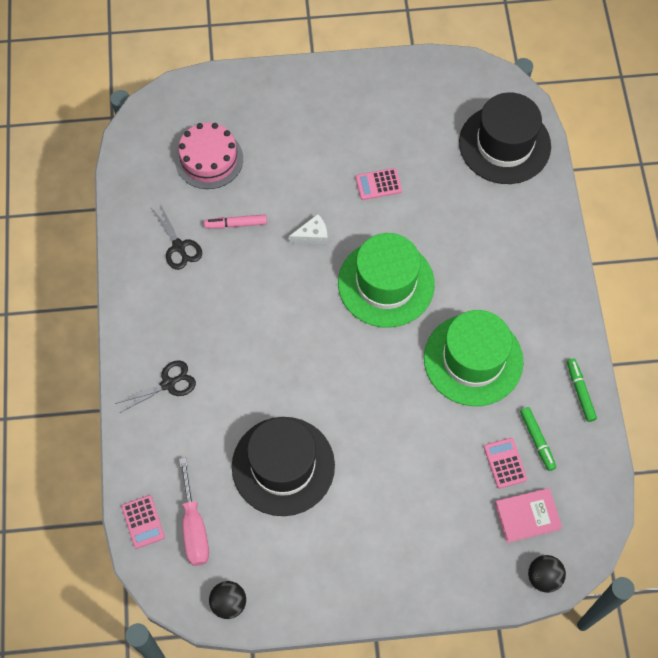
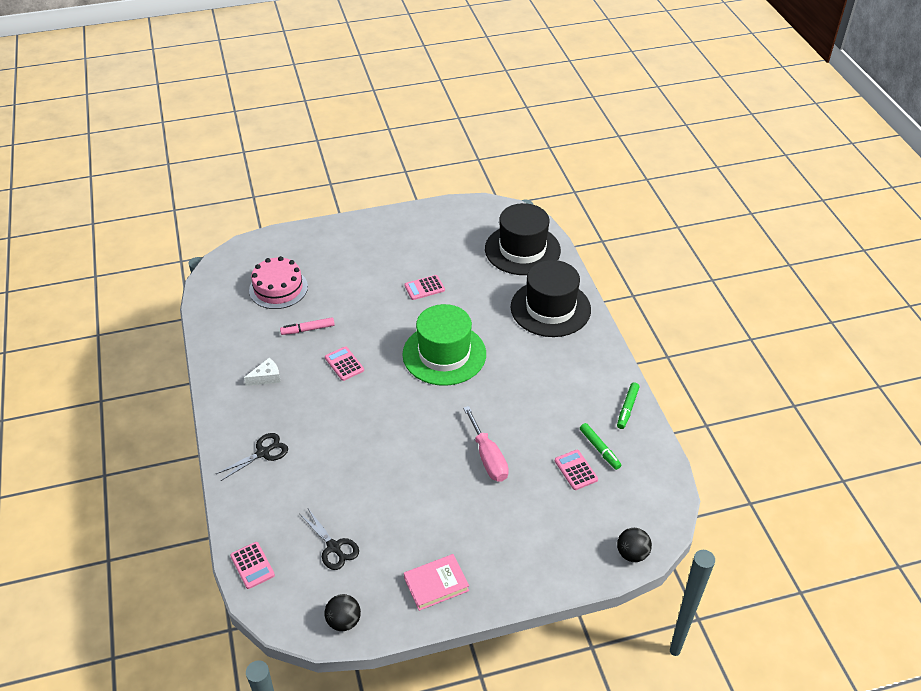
camera: 10 degrees left, 20 degrees down
(179, 247) = (260, 351): black scissors -> black scissors (334, 547)
(194, 527) = (301, 562): pink screwdriver -> pink screwdriver (488, 457)
(271, 279) = (344, 364): none -> pink calculator
(283, 466) = (377, 501): black hat -> black hat (550, 308)
(312, 235) = (375, 329): white cheese -> white cheese (266, 377)
(473, 360) = (530, 398): green hat -> none
(527, 516) = (605, 508): pink book -> pink book (436, 584)
(580, 392) = (627, 408): green marker -> green marker turned 135 degrees counterclockwise

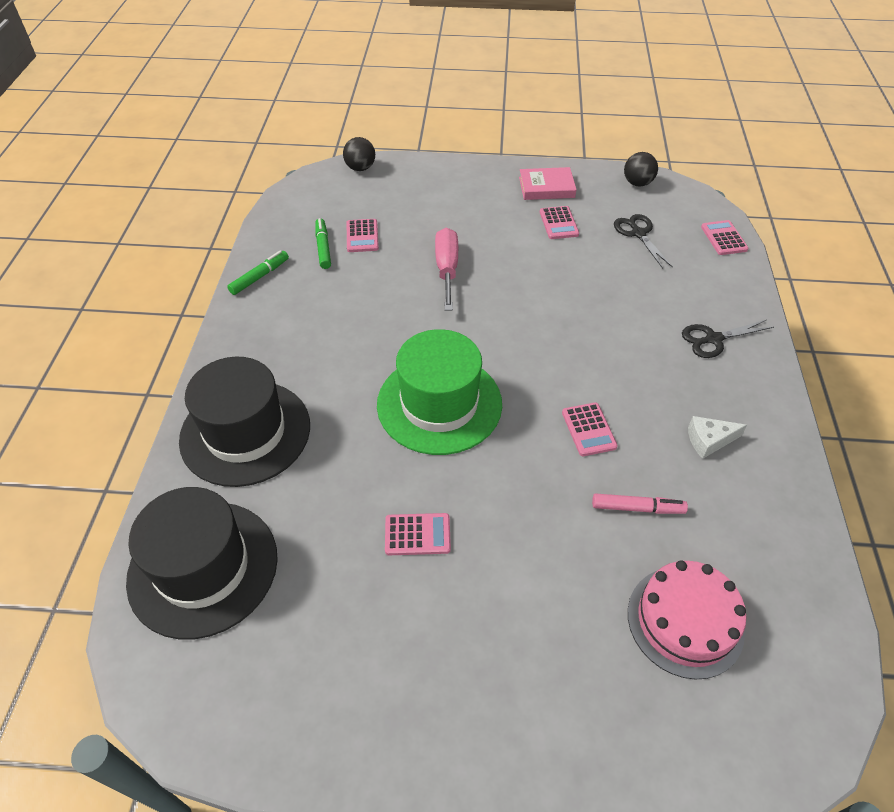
camera: 160 degrees left, 5 degrees up
(410, 538) = (559, 223): none -> pink calculator

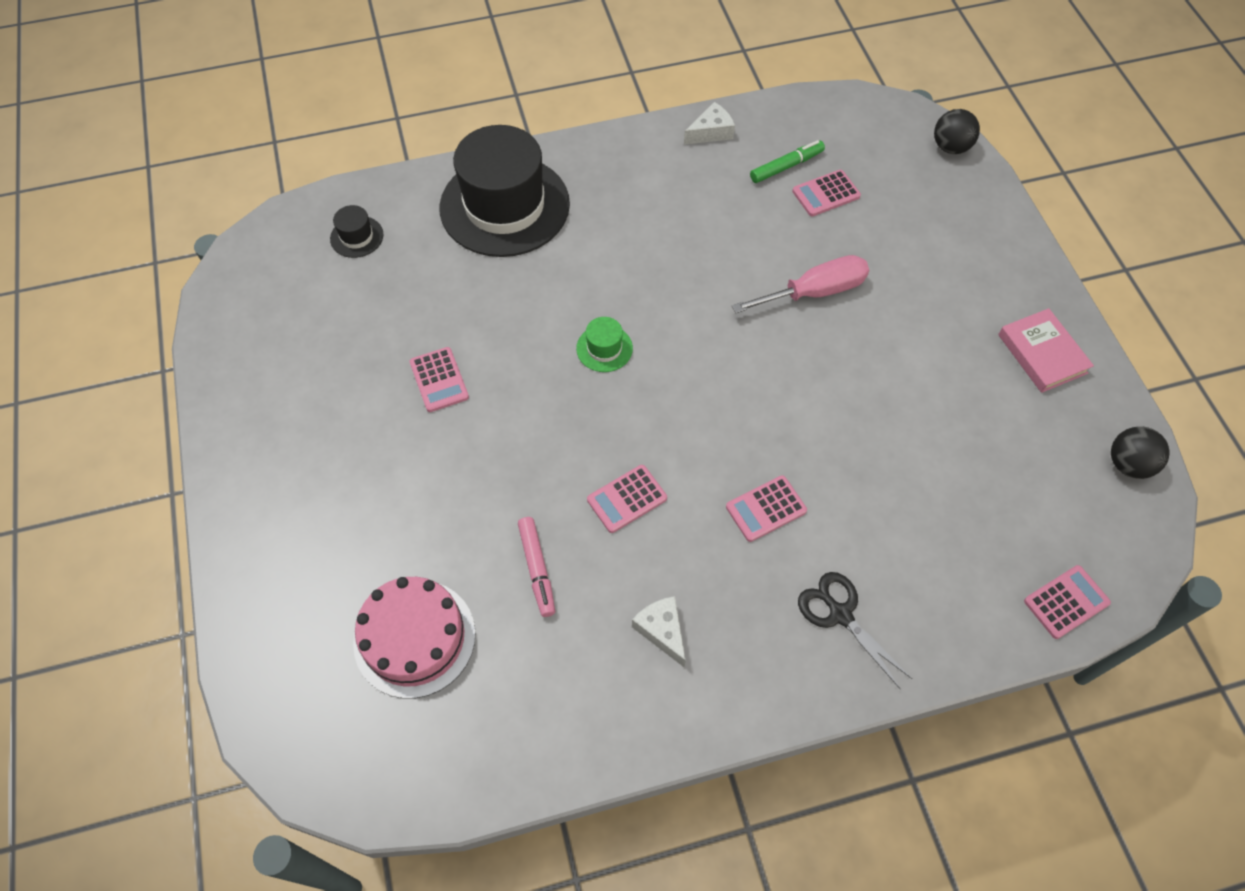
camera: 70 degrees right, 10 degrees up
(203, 568) = (357, 237): black hat -> black hat, size x0.40
(260, 277) = (711, 132): green marker -> white cheese
(439, 404) = (604, 348): green hat -> green hat, size x0.40
(559, 223) = (972, 386): pink calculator -> pink calculator (766, 509)
(638, 233) = (1009, 487): black scissors -> none

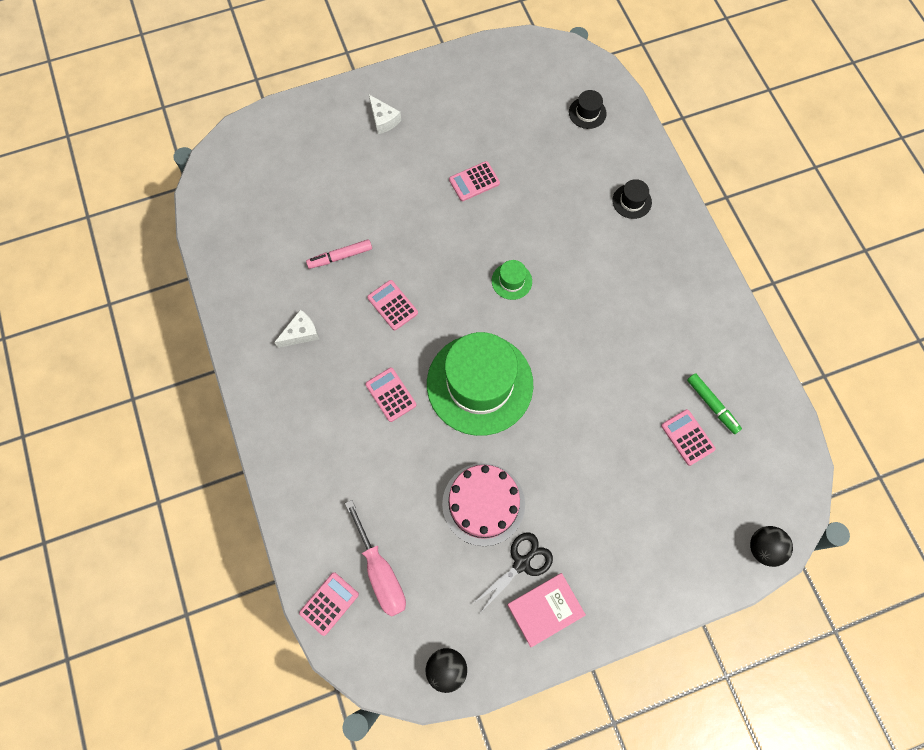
camera: 85 degrees right, 10 degrees up
(414, 638) = (293, 196): pink cake -> pink cake (483, 504)
(504, 206) = (632, 201): black hat -> black hat, size x0.40
(711, 132) = (738, 344): white cheese -> white cheese (383, 120)
(753, 398) = (480, 384): none -> green hat
(814, 292) = (583, 428): pink screwdriver -> pink screwdriver (380, 572)
(840, 614) = (315, 444): black scissors -> black scissors (522, 563)
(1066, 602) = (329, 603): pink calculator -> pink calculator turned 105 degrees counterclockwise

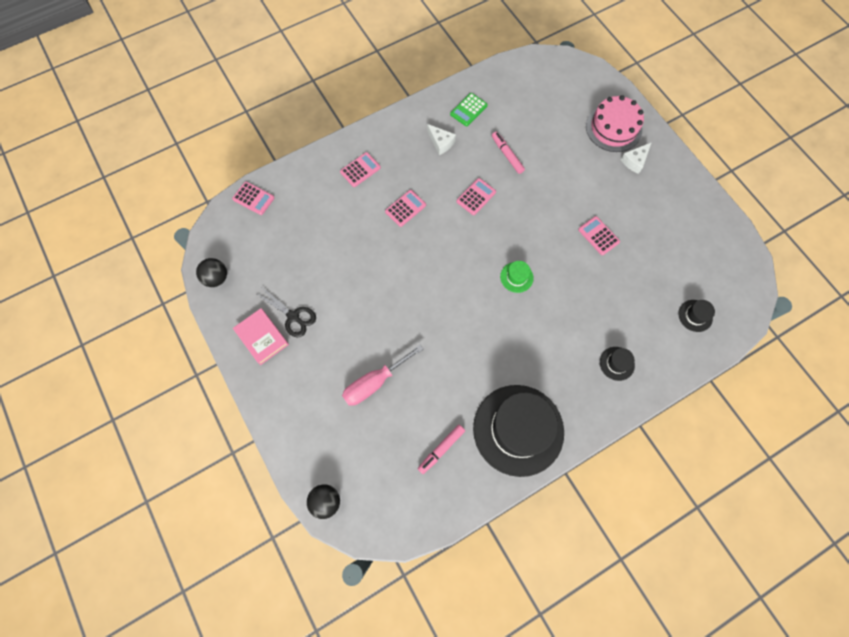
camera: 80 degrees right, 0 degrees up
(259, 289) = (468, 110): none -> green calculator
(380, 572) = (277, 225): pink screwdriver -> pink screwdriver (374, 382)
(480, 384) = (425, 267): green hat -> none
(483, 504) = (333, 284): pink cake -> pink cake (613, 128)
(687, 437) = (409, 431): pink calculator -> pink calculator (360, 170)
(696, 318) = (518, 430): none -> black hat
(712, 405) = (441, 449): green marker -> pink marker

